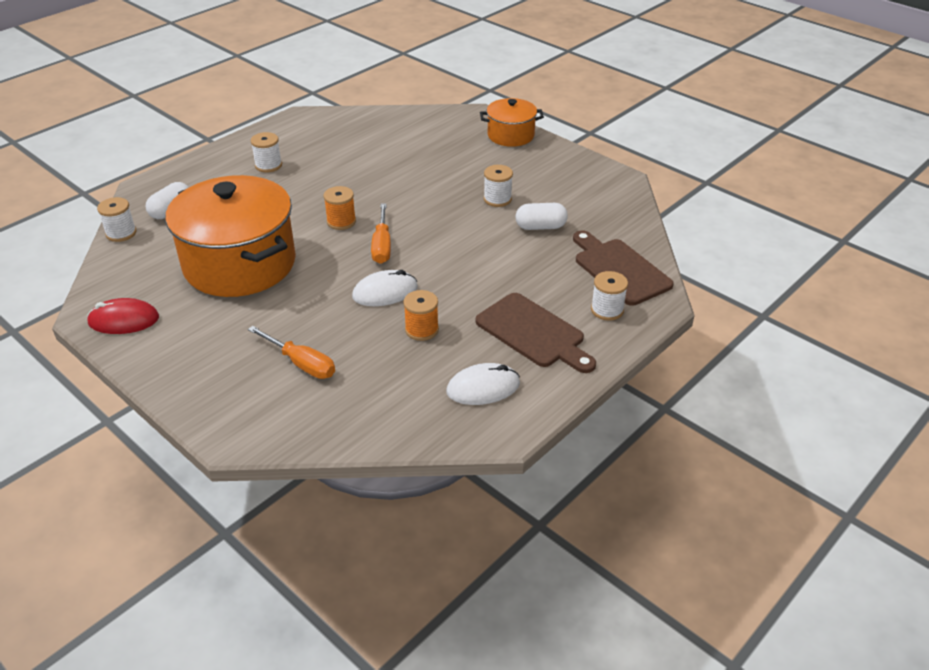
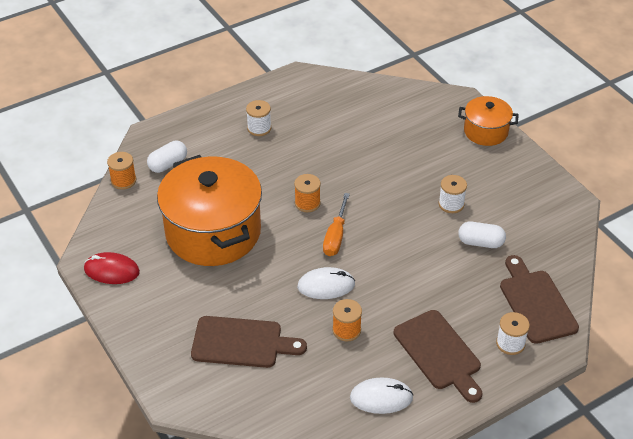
camera: 15 degrees right, 5 degrees up
(121, 233) = (123, 181): white spool -> orange spool
(301, 363) = (241, 342): orange screwdriver -> brown cutting board

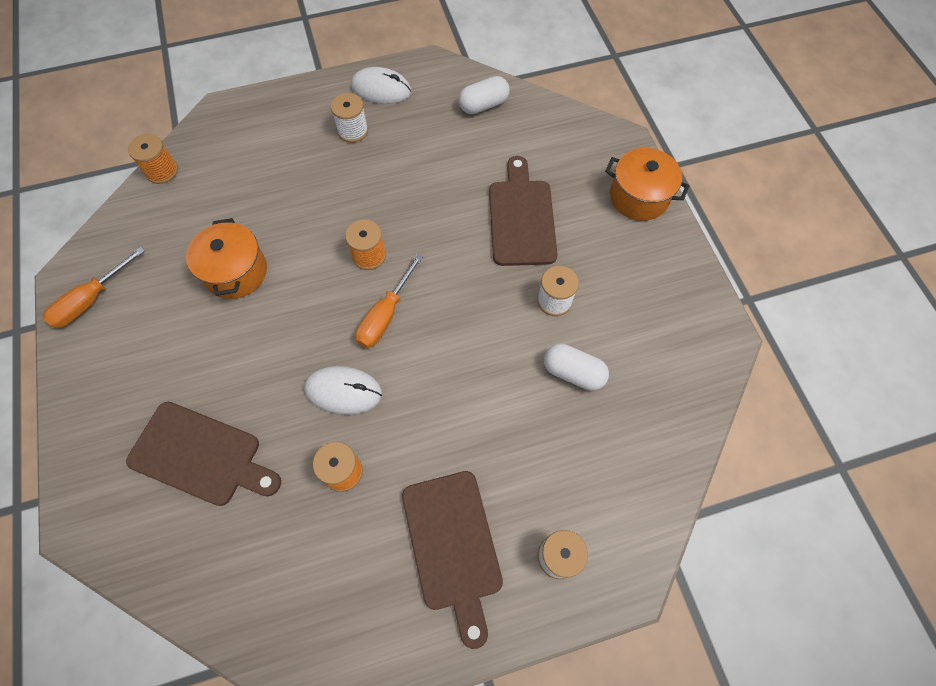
camera: 15 degrees right, 20 degrees up
(111, 270) = (91, 300): red mouse -> orange screwdriver
(168, 164) = (223, 159): white capsule -> white capsule (483, 105)
(213, 232) = (236, 272): orange pot -> orange pot, size x0.51
(381, 398) = (346, 601): white mouse -> white mouse (381, 89)
(536, 303) = (617, 495): brown cutting board -> brown cutting board (521, 218)

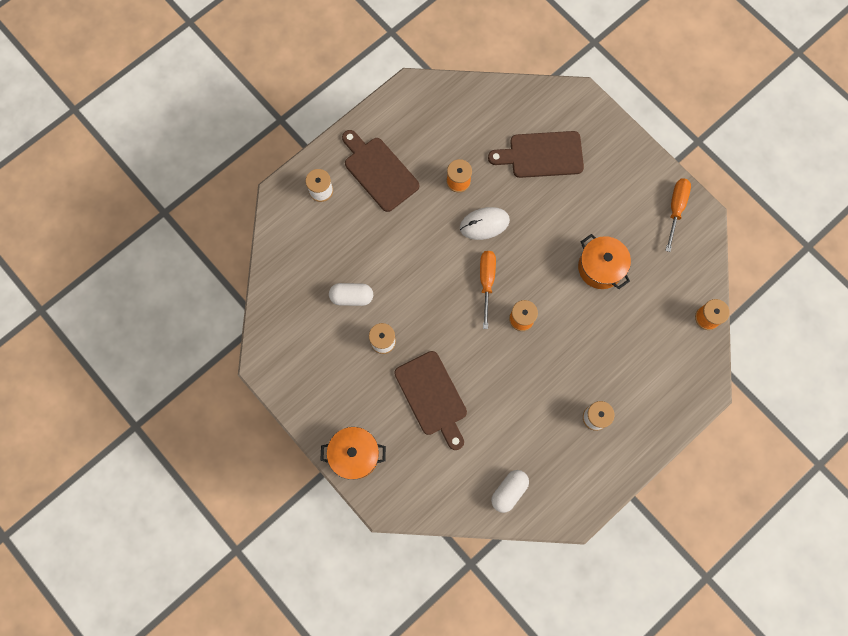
camera: 155 degrees right, 10 degrees up
(381, 89) = (598, 470): white mouse -> none

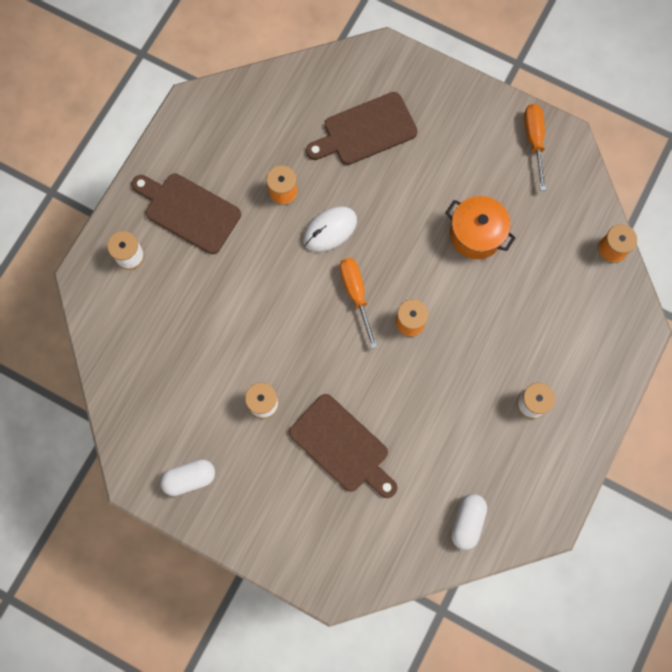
camera: 20 degrees left, 0 degrees up
(352, 297) = (209, 365): white capsule -> white capsule (190, 478)
(355, 455) = (278, 545): orange pot -> none

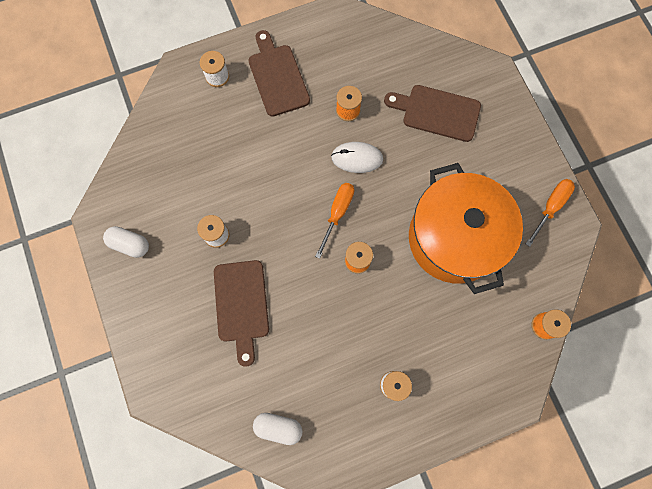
camera: 40 degrees right, 0 degrees up
(467, 522) = (278, 427): white capsule -> white capsule turned 45 degrees clockwise
(476, 234) = (454, 238): orange pot -> orange pot, size x1.96

